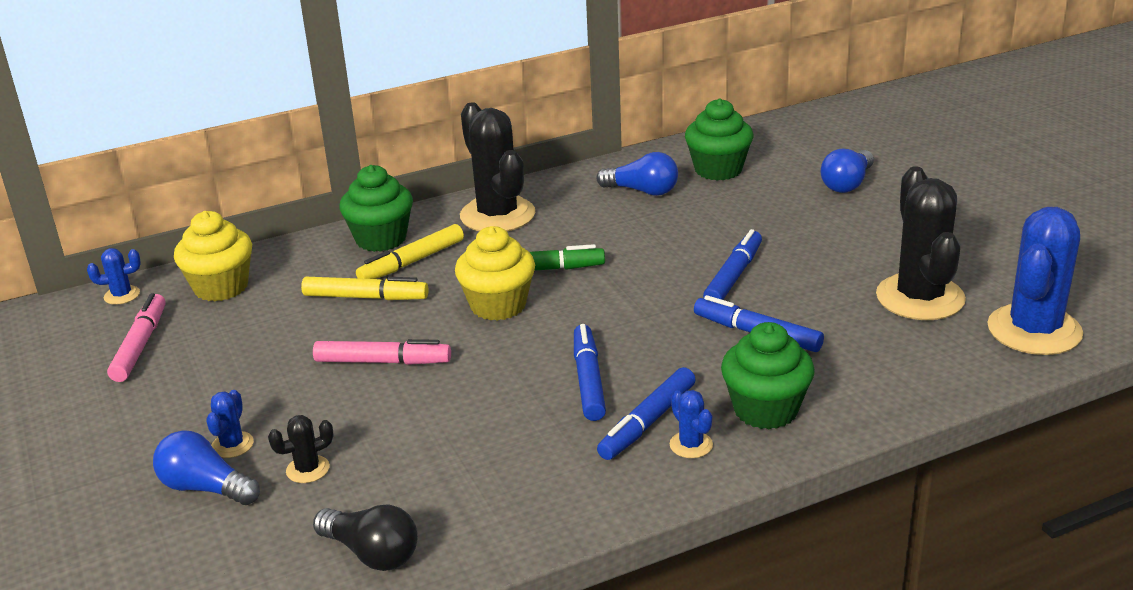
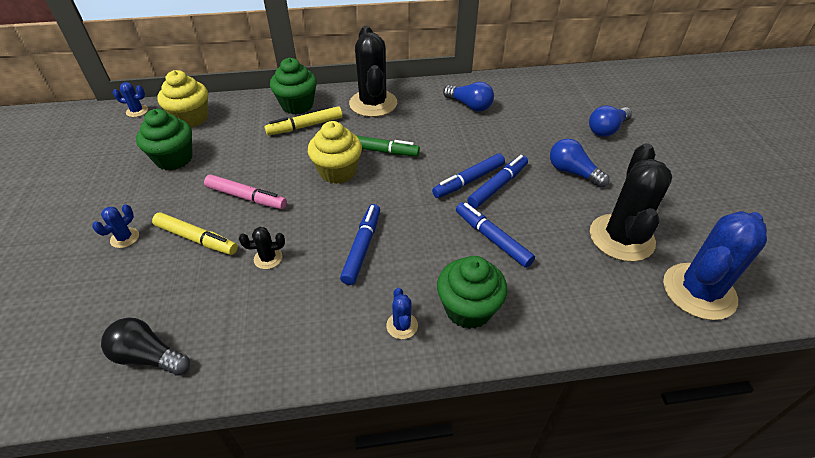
camera: 15 degrees right, 15 degrees up
(140, 345) = (124, 149): pink marker -> none
(206, 488) = (89, 268): blue light bulb -> blue light bulb (572, 172)
(308, 469) = (154, 271): black cactus -> black cactus (268, 258)
(366, 297) = (265, 145): yellow marker -> yellow marker (197, 239)
(372, 553) = (149, 356): black light bulb -> black light bulb turned 150 degrees clockwise
(648, 422) = (382, 296): blue marker -> blue marker (469, 181)
(718, 170) = (525, 100): green cupcake -> green cupcake (174, 159)

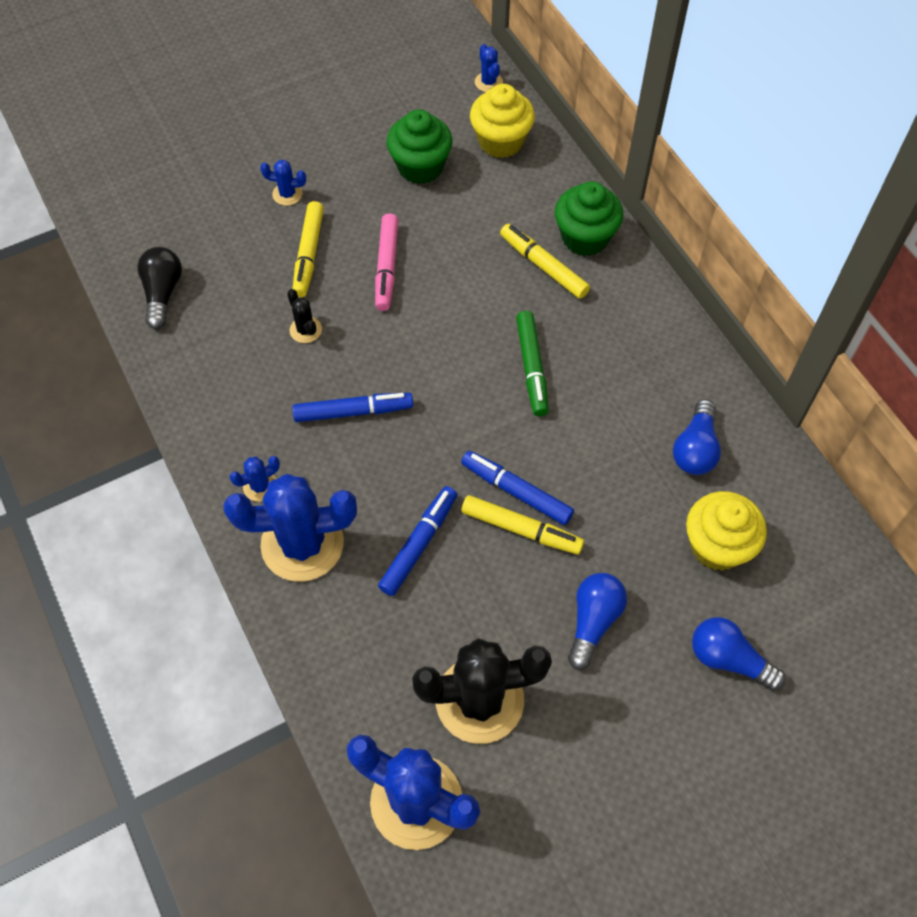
camera: 70 degrees right, 15 degrees up
(338, 171) = (470, 338): yellow cupcake -> yellow cupcake (717, 546)
(373, 103) = (635, 323): black cactus -> none
(468, 309) = (302, 544): green cupcake -> blue cactus
(497, 186) = (521, 529): blue marker -> yellow marker

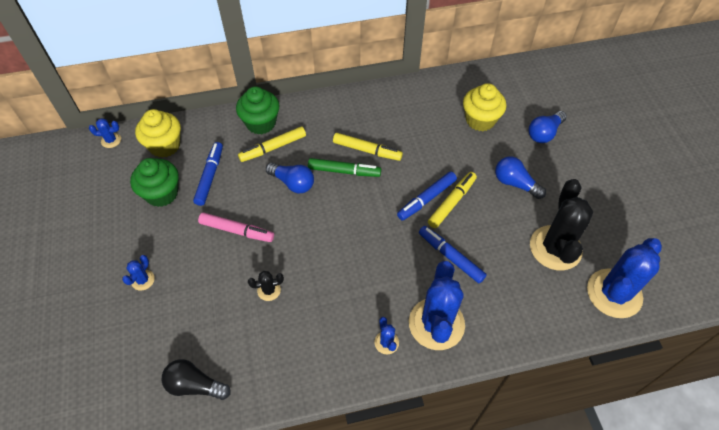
camera: 75 degrees left, 5 degrees down
(309, 254) = (204, 276): yellow marker -> yellow marker (367, 150)
(353, 411) = (344, 274): blue marker -> blue marker (210, 176)
(695, 449) = (420, 113): blue light bulb -> blue light bulb (293, 183)

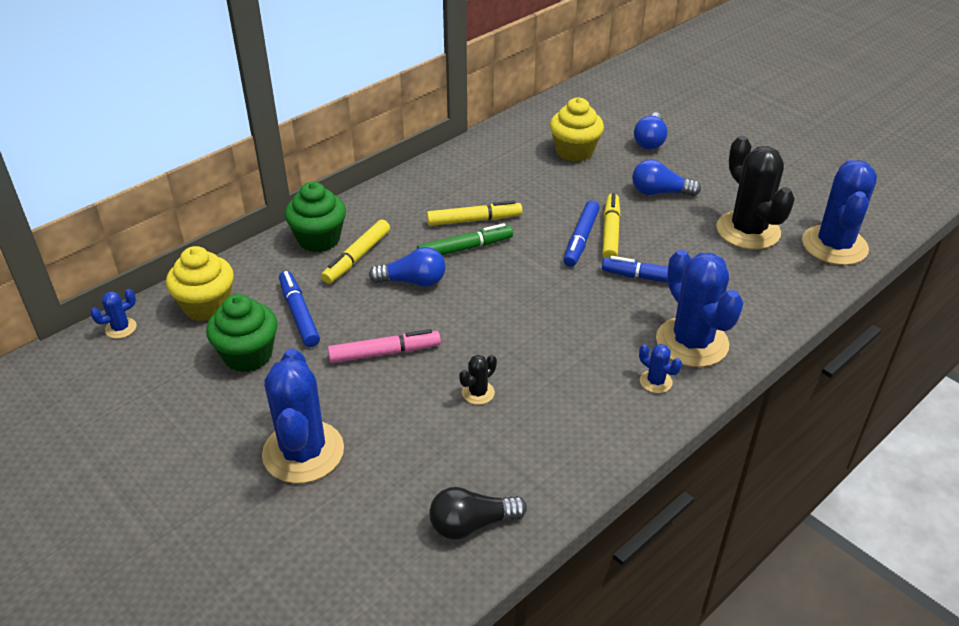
camera: 30 degrees left, 15 degrees down
(143, 280) = (303, 452): blue cactus -> blue cactus, size x2.32

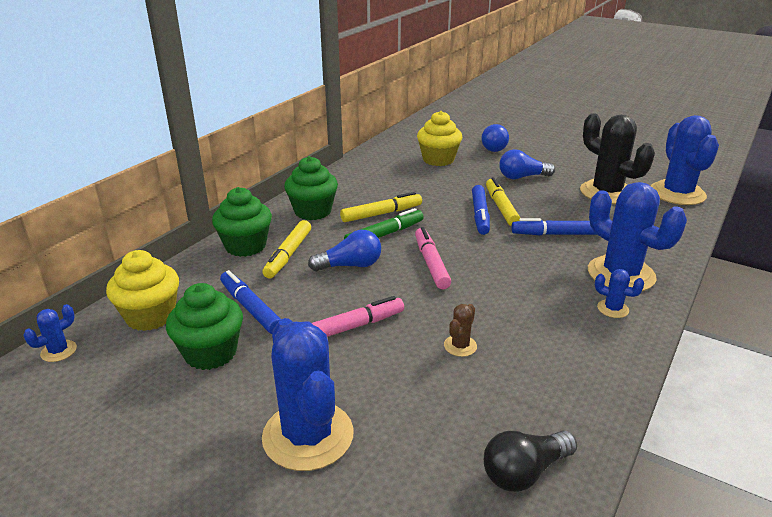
camera: 15 degrees left, 10 degrees down
(403, 205) = (312, 211): none -> green cupcake
(478, 393) = (460, 346): black cactus -> brown cactus
(496, 293) = (431, 263): none -> pink marker

